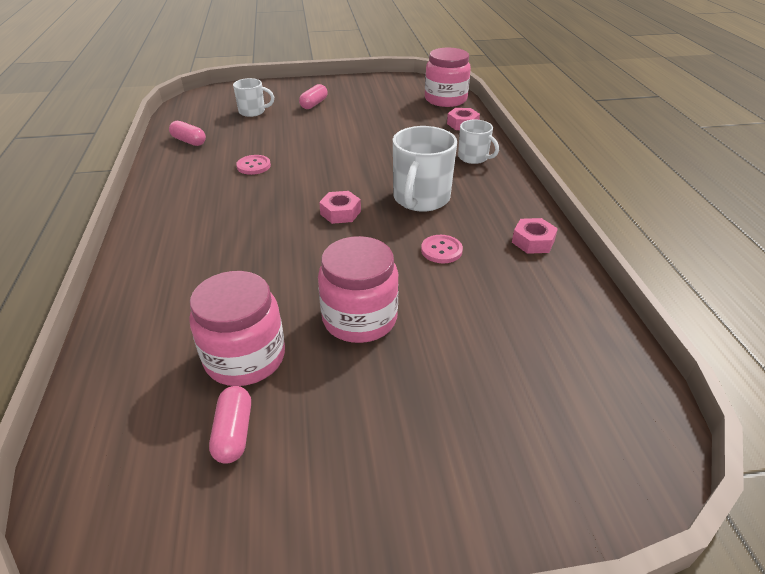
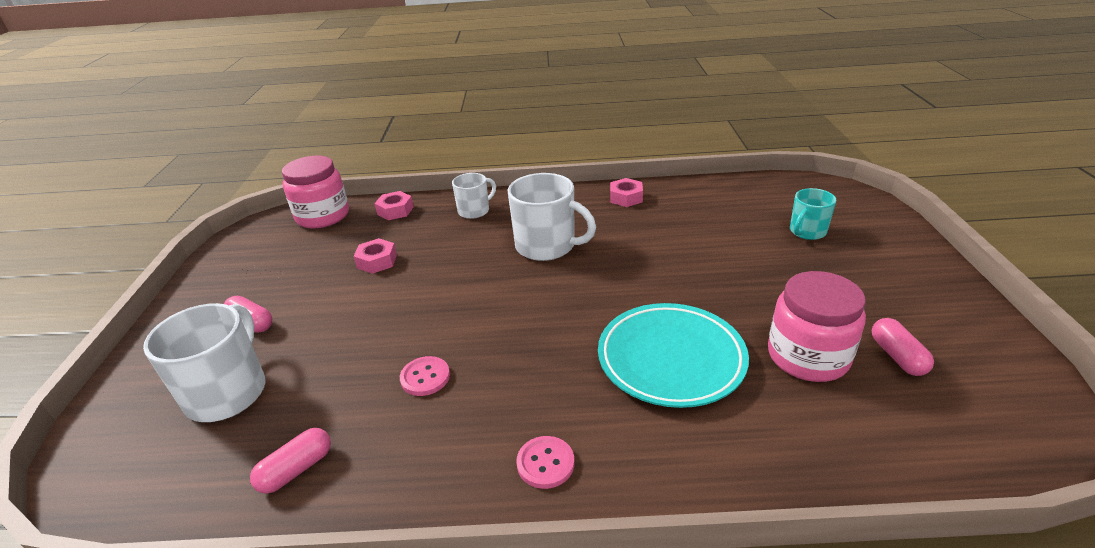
camera: 80 degrees left, 5 degrees down
(233, 433) = (897, 356): pink capsule -> pink capsule turned 75 degrees clockwise
(253, 111) = (228, 392): white mug -> white mug, size x1.70
(255, 270) = (671, 359): none -> turquoise plate
(340, 213) = (564, 298): pink nut -> pink nut (377, 261)
(359, 318) = (739, 288): pink jar -> none
(441, 250) = (637, 240): pink button -> pink button (545, 463)
(495, 395) = (807, 232): none -> turquoise mug

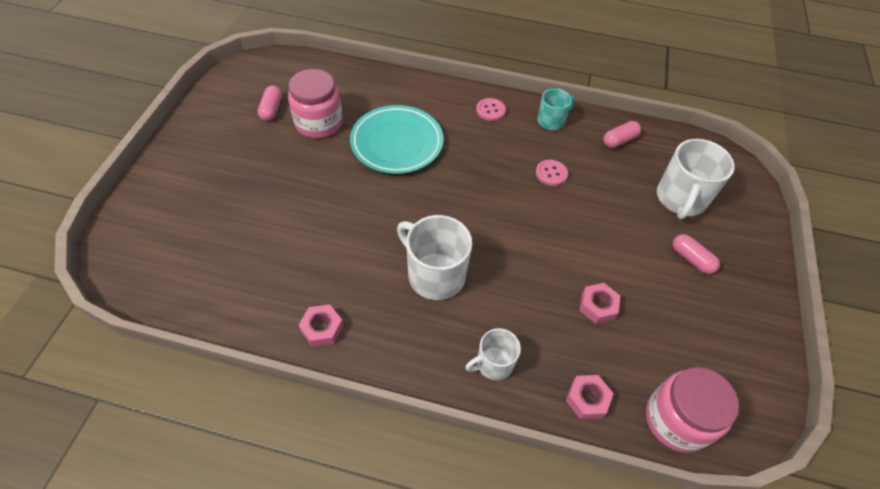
camera: 170 degrees left, 20 degrees up
(807, 232) = (207, 218): turquoise mug -> turquoise mug (551, 121)

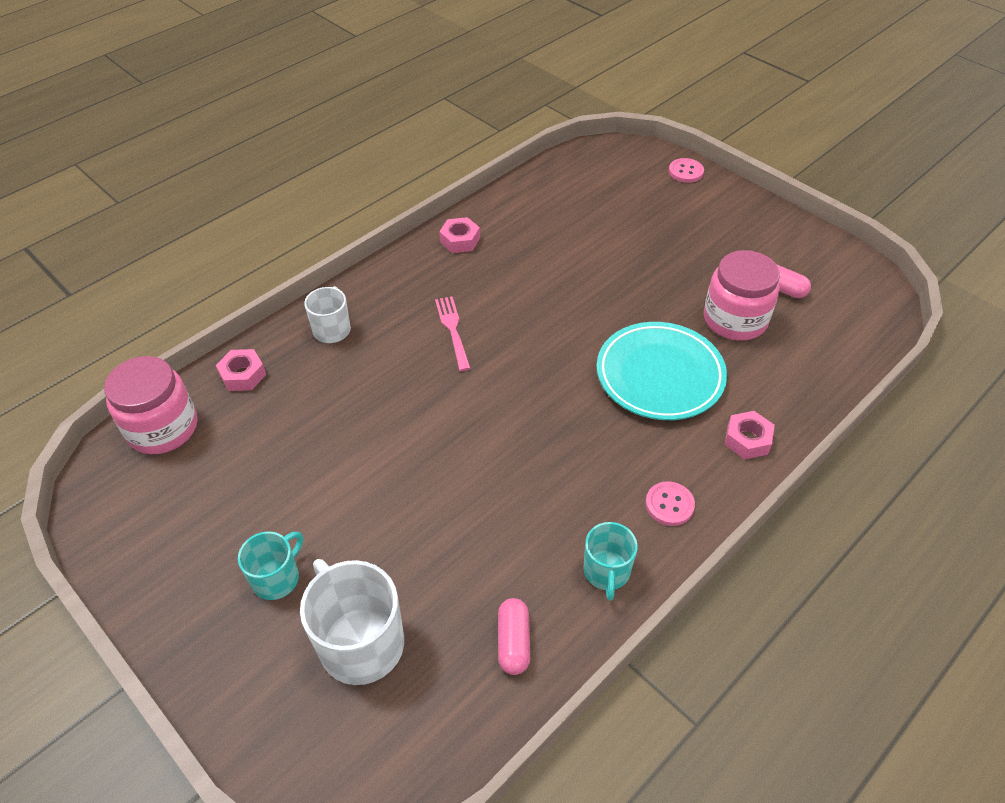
camera: 125 degrees right, 5 degrees down
(435, 275) = (453, 330): white mug -> pink fork
(551, 173) = (510, 508): pink button -> pink button (686, 172)
(597, 306) = (310, 440): pink nut -> pink nut (747, 440)
(691, 259) = (277, 578): pink capsule -> turquoise mug

